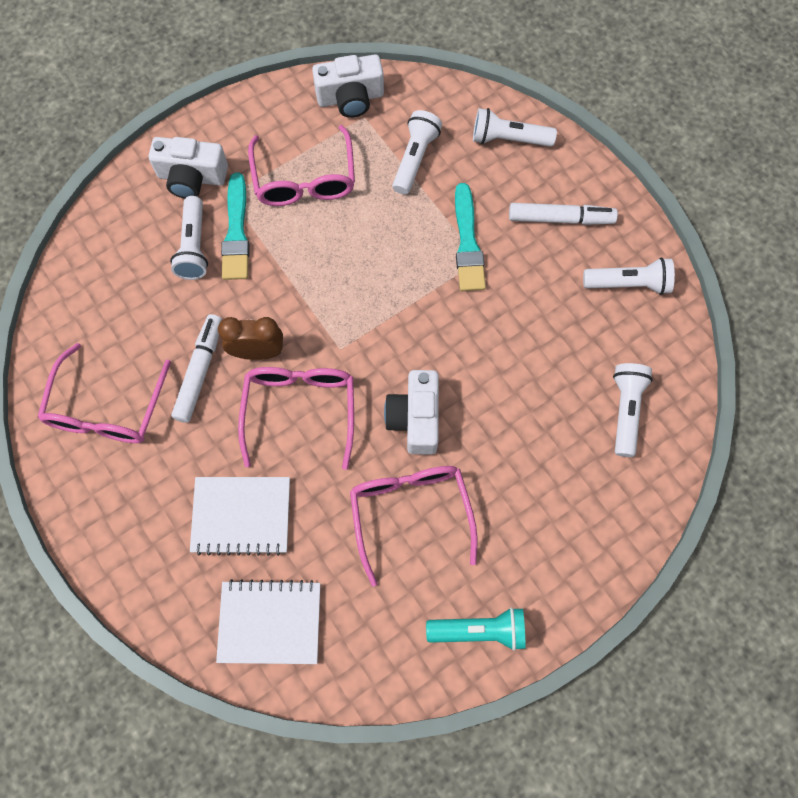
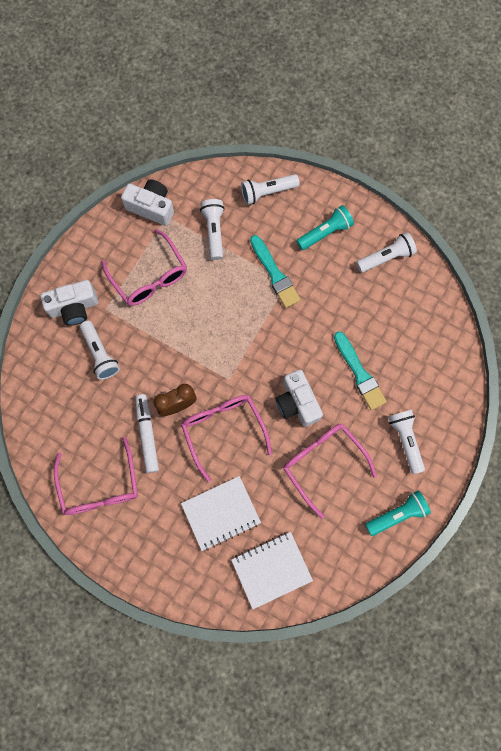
camera: 25 degrees left, 5 degrees up
(236, 232) = (123, 332): turquoise brush -> turquoise brush (359, 373)
(350, 98) = (151, 207): white camera -> white camera turned 120 degrees counterclockwise
(560, 218) = (325, 232): white marker -> turquoise flashlight
(625, 410) = (420, 340): white flashlight -> white flashlight (405, 440)

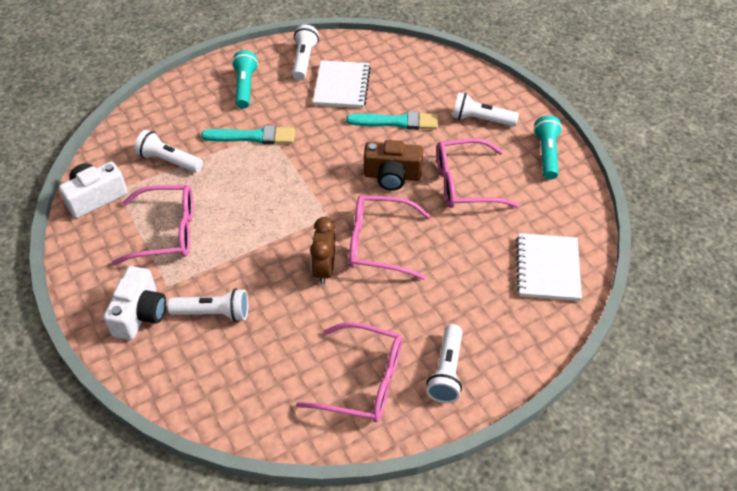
camera: 60 degrees left, 25 degrees down
(147, 434) = (336, 310): white marker -> none
(221, 513) = (464, 284): white notebook -> white notebook (342, 86)
(267, 192) = (169, 107): white flashlight -> white flashlight (447, 371)
(297, 403) = (392, 176): white camera -> brown camera

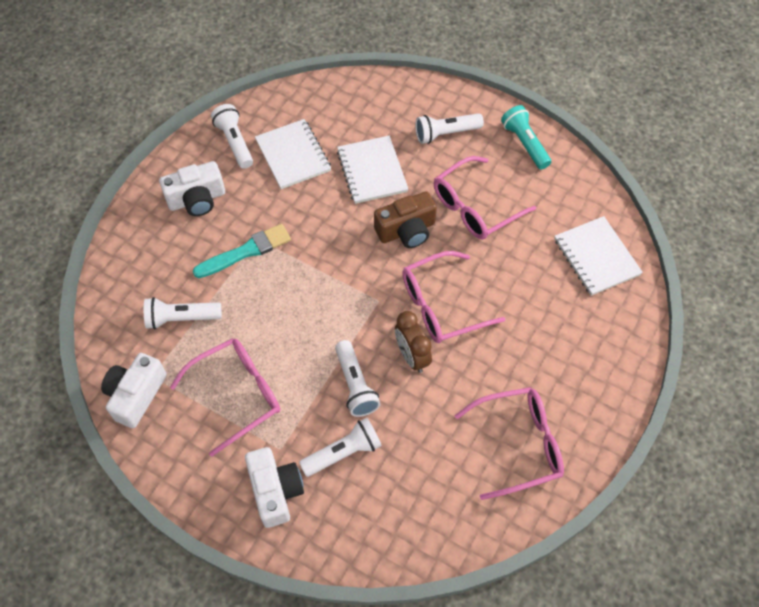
camera: 30 degrees left, 10 degrees up
(245, 87) = (197, 199): turquoise flashlight -> white camera
(397, 122) = (372, 171): turquoise brush -> white notebook
(447, 371) = (579, 397): white flashlight -> white flashlight (355, 385)

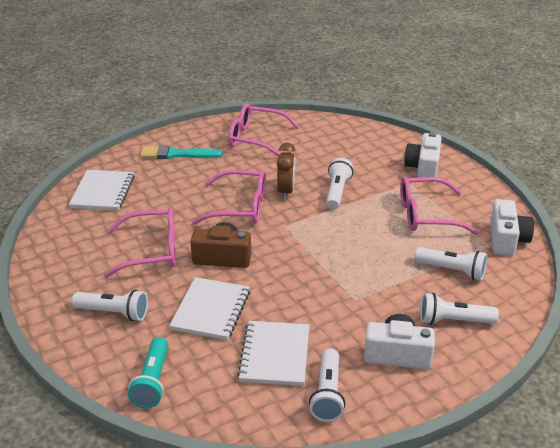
camera: 150 degrees left, 25 degrees down
(136, 395) = (507, 240): white camera -> white camera turned 45 degrees counterclockwise
(246, 251) = (371, 294): turquoise brush -> turquoise brush (177, 154)
(343, 452) = (368, 168): white flashlight -> white flashlight (453, 321)
(524, 143) = (58, 277): turquoise flashlight -> turquoise flashlight (153, 381)

